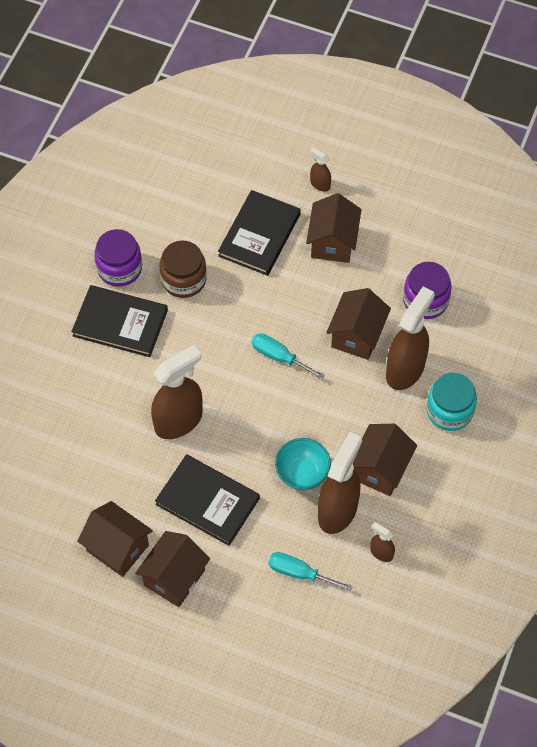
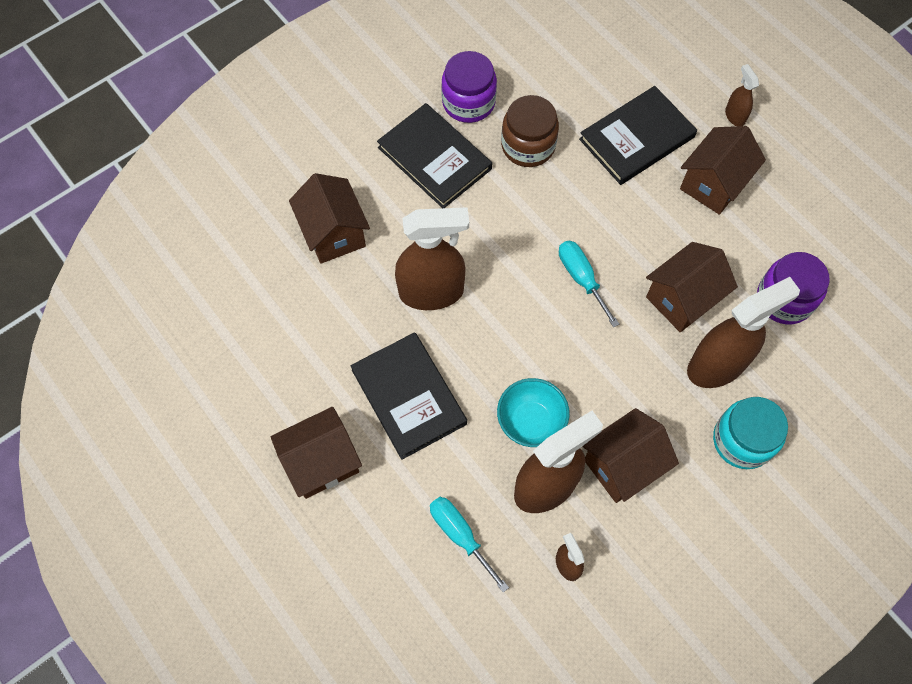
camera: 30 degrees right, 5 degrees up
(117, 548) = (283, 395): brown house -> brown house (333, 233)

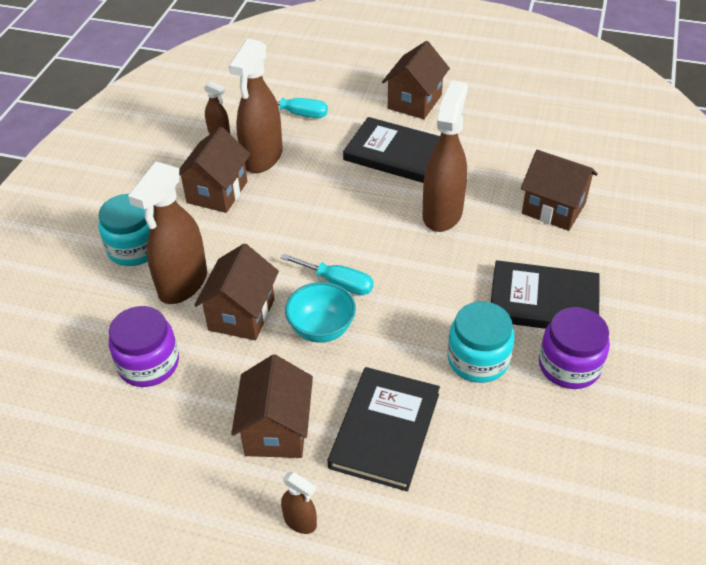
camera: 145 degrees right, 20 degrees down
(432, 292) = (442, 213): brown spray bottle -> brown spray bottle turned 150 degrees clockwise
(528, 146) = (478, 359): brown jar -> turquoise jar
(530, 422) = (300, 182): turquoise bowl -> turquoise bowl (321, 329)

